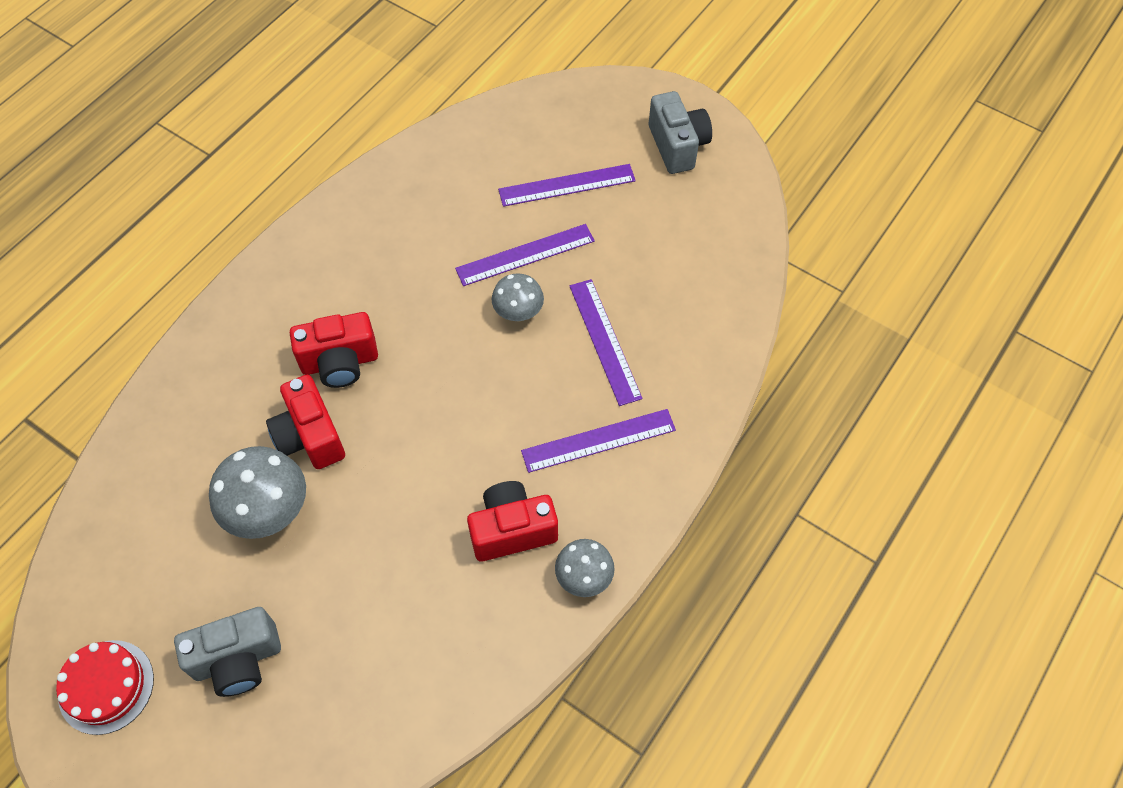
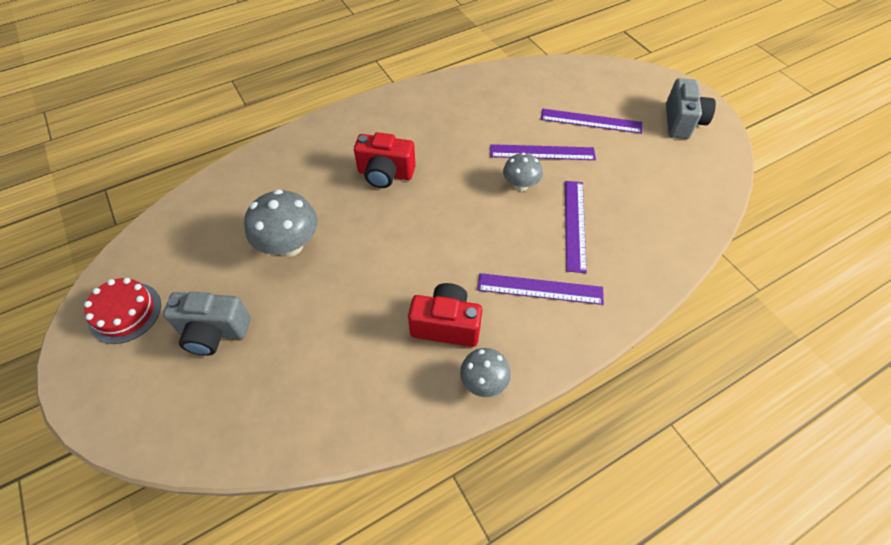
camera: 25 degrees right, 5 degrees down
(310, 436) = (342, 210): red camera -> none

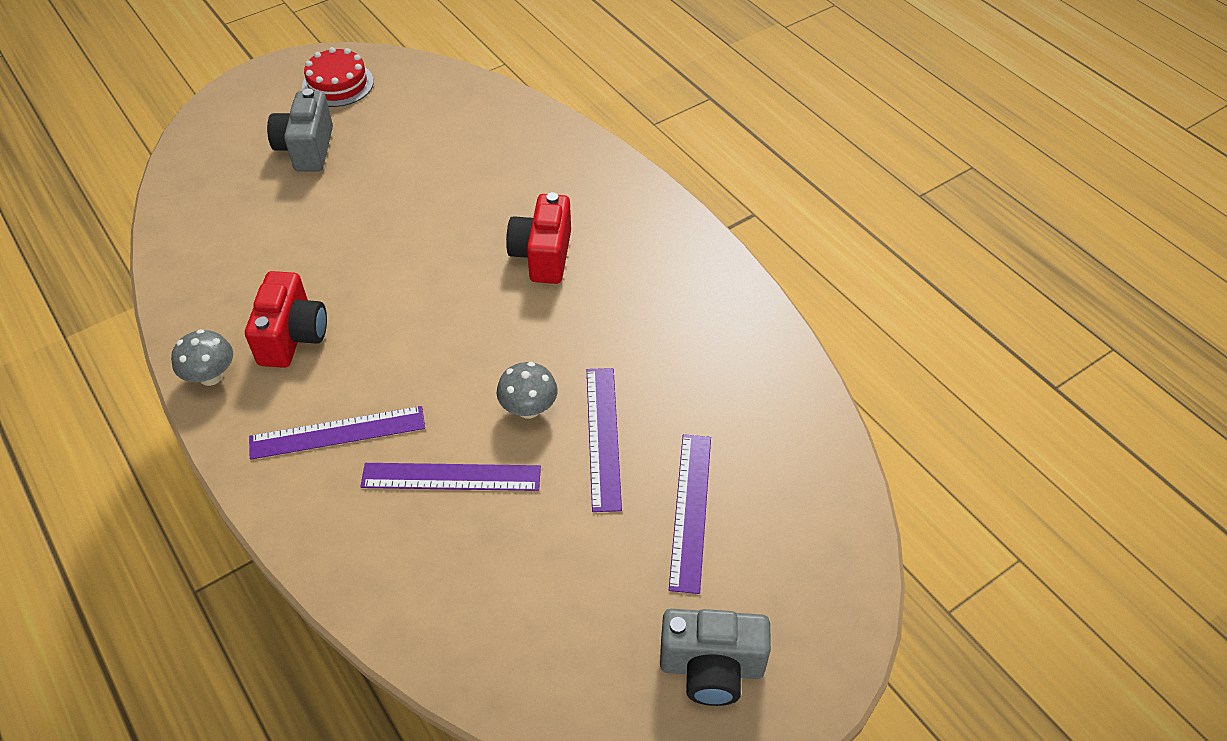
camera: 85 degrees right, 5 degrees down
(290, 245) = (420, 185): grey mushroom -> none
(540, 289) = (337, 432): purple ruler -> purple ruler turned 75 degrees clockwise

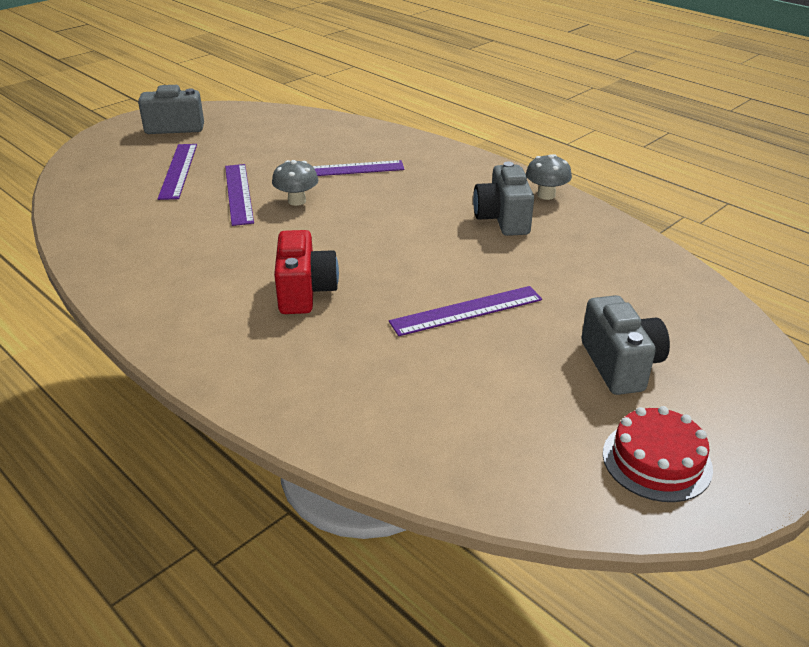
camera: 170 degrees right, 15 degrees down
(292, 337) = (502, 219): red camera -> grey camera
(337, 432) = (432, 180): purple ruler -> purple ruler (466, 311)

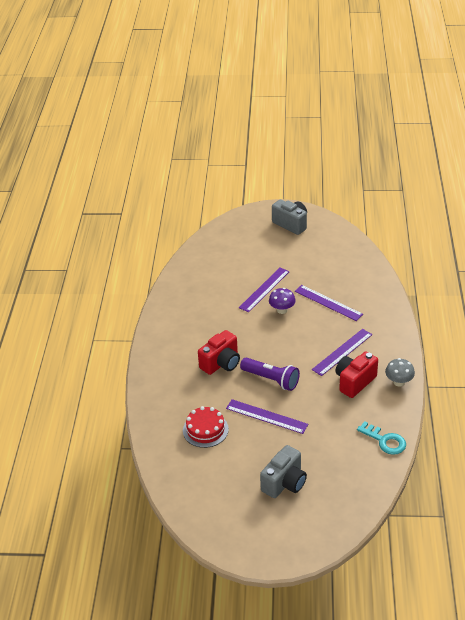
camera: 50 degrees right, 5 degrees up
(178, 170) = (257, 258): purple ruler -> purple ruler (342, 352)
(297, 201) = (282, 310): grey mushroom -> purple mushroom
(403, 271) = (271, 379): none -> purple flashlight
(502, 219) = (354, 382): grey camera -> red camera
(634, 250) = (385, 441): none -> turquoise key
(656, 461) = (236, 523): red cake -> red cake (205, 430)

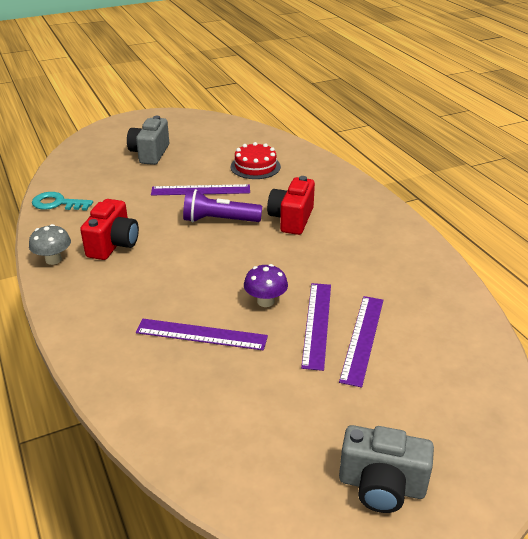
camera: 150 degrees right, 5 degrees down
(342, 352) = (144, 272): purple ruler -> purple ruler (362, 338)

